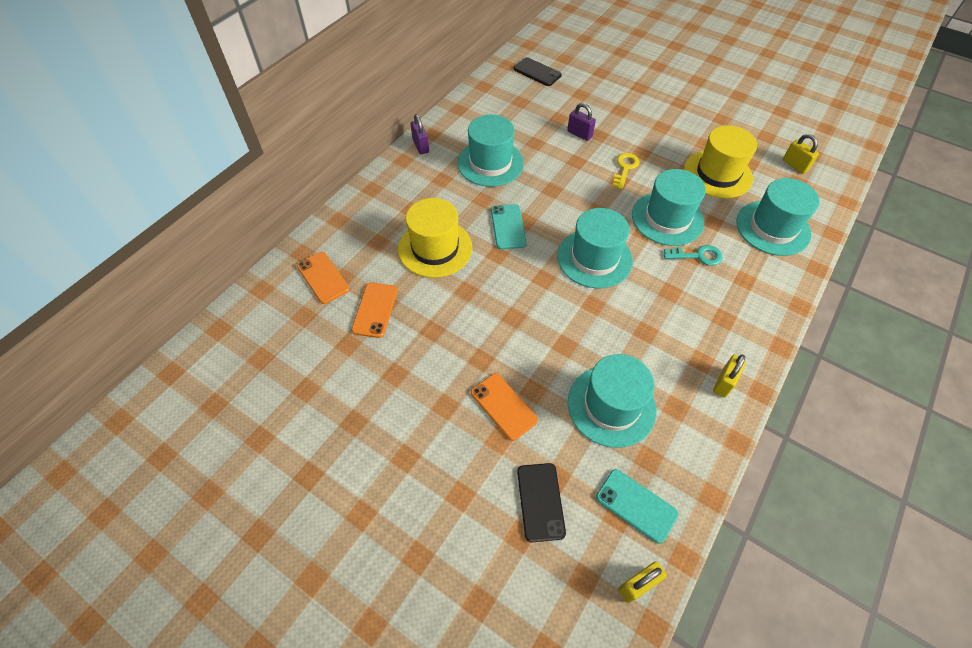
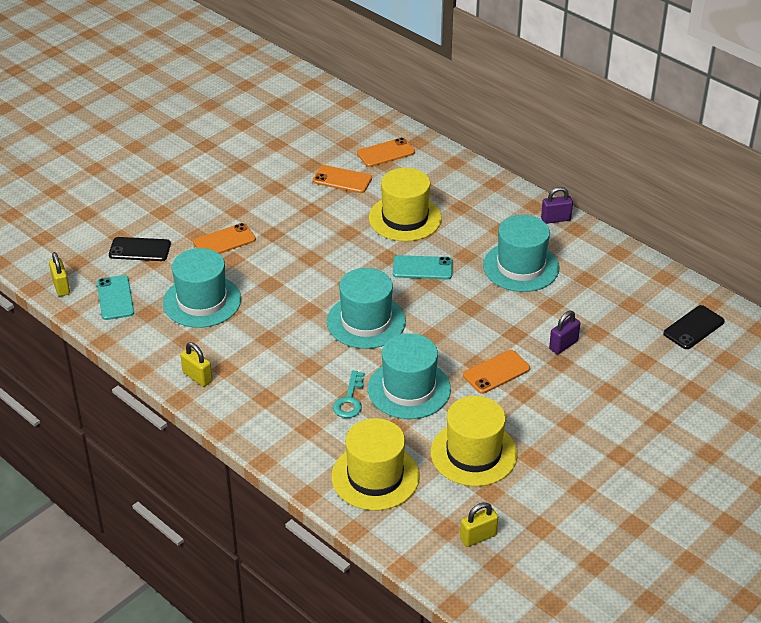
camera: 100 degrees right, 15 degrees down
(625, 168) = (496, 372): yellow key -> orange phone
(636, 505) = (115, 298): turquoise phone -> turquoise phone turned 60 degrees counterclockwise
(772, 228) = (375, 476): turquoise hat -> yellow hat

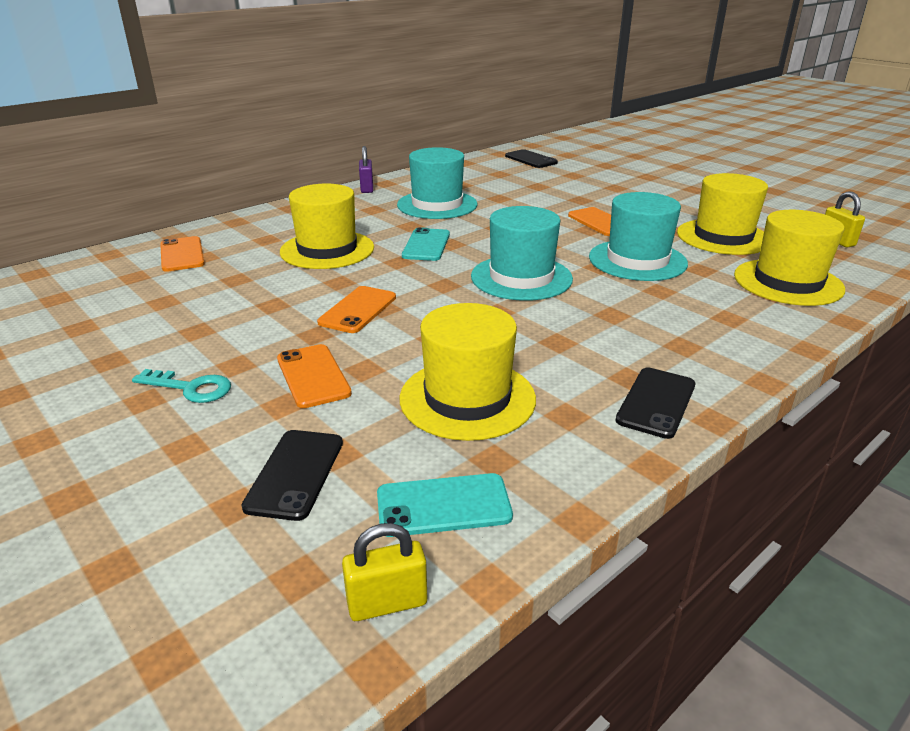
camera: 85 degrees left, 10 degrees down
(197, 377) = (656, 402): yellow padlock -> black phone
(202, 301) = (467, 398): turquoise hat -> yellow hat
(342, 180) = (218, 282): orange phone -> orange phone (358, 310)
(349, 400) = (666, 291): turquoise key -> turquoise key (191, 388)
(563, 345) = (556, 197): purple padlock -> none

